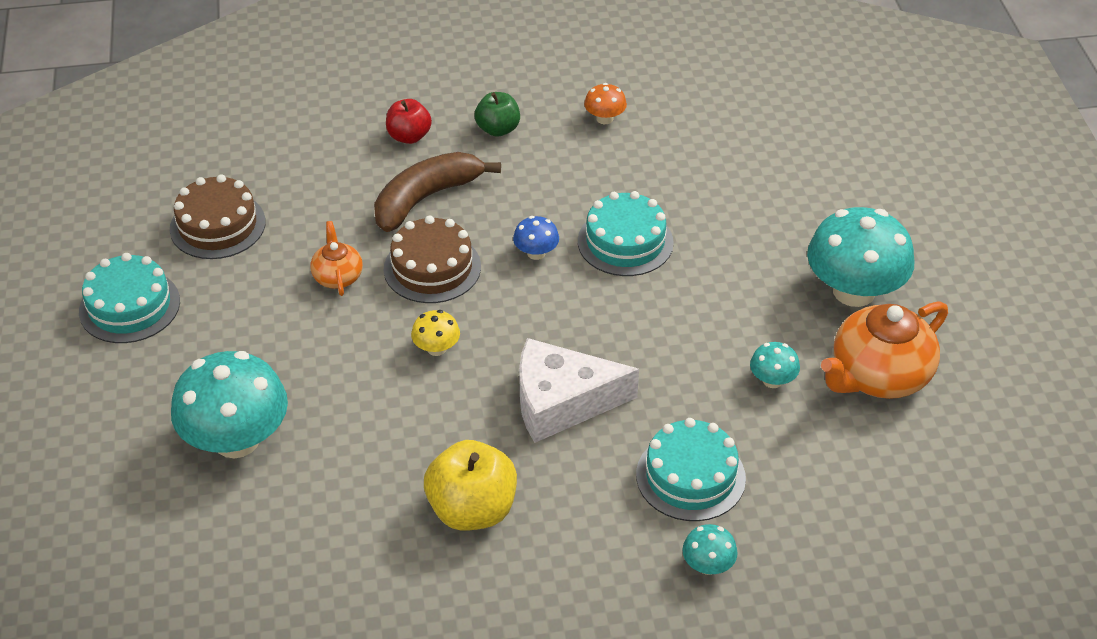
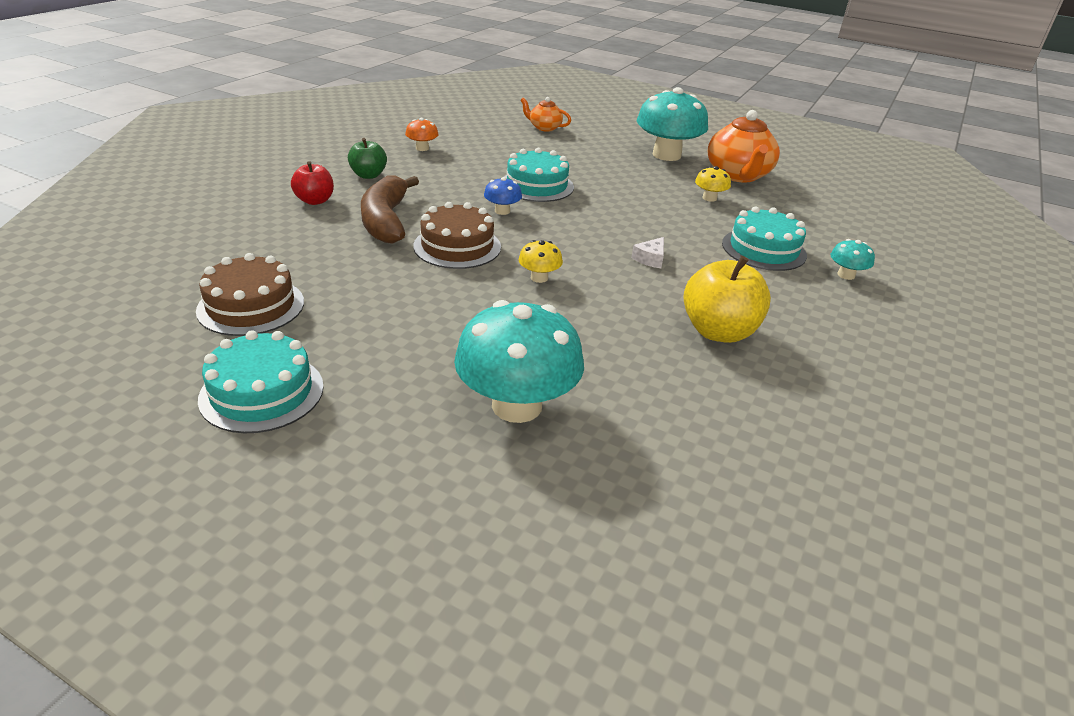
camera: 55 degrees left, 10 degrees down
(337, 276) = (404, 282): orange teapot -> orange teapot (544, 128)
(562, 402) = (650, 259): white cheese -> white cheese, size x0.40
(772, 380) = (709, 198): turquoise mushroom -> yellow mushroom

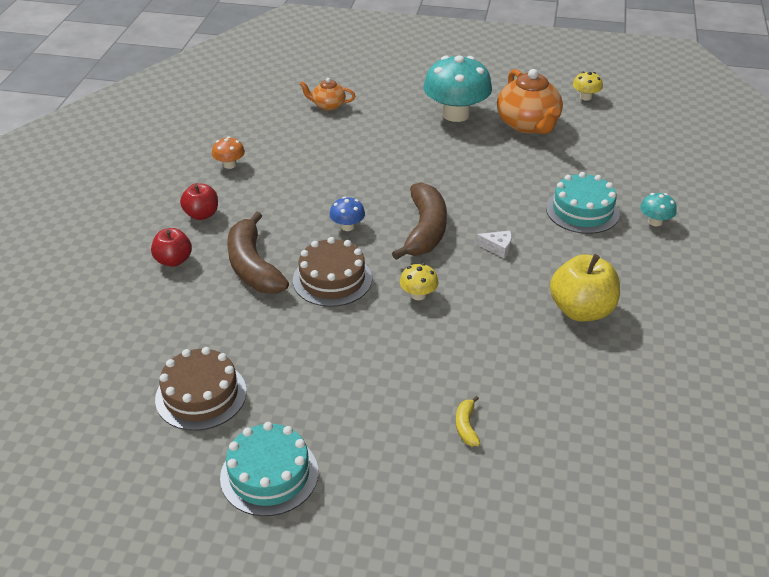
camera: 15 degrees left, 5 degrees up
(368, 175) = (201, 214): green apple -> red apple
(517, 405) = (466, 426): turquoise mushroom -> yellow banana
(537, 185) = (361, 186): turquoise cake -> none
(580, 230) = (425, 230): none -> brown banana
(650, 259) = (497, 247): white cheese -> white cheese turned 90 degrees counterclockwise
(709, 198) = (515, 161): yellow mushroom -> yellow mushroom (585, 97)

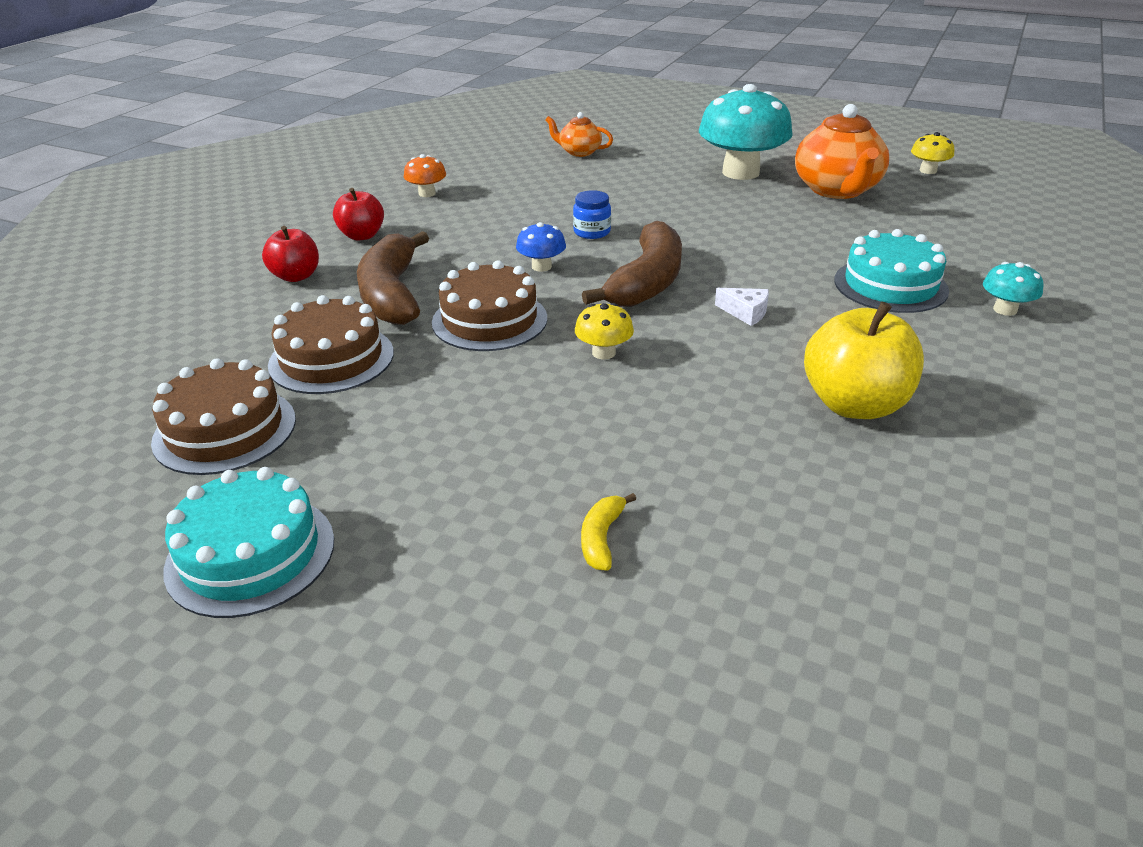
camera: 15 degrees right, 5 degrees down
(240, 328) = (331, 358): none -> brown cake
(370, 188) = (592, 232): none -> blue jar

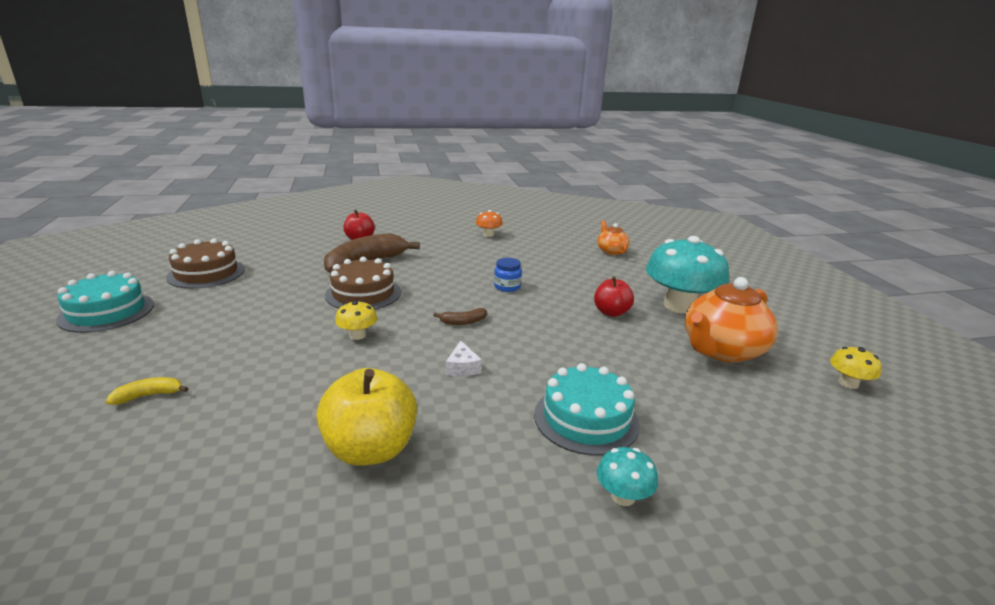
camera: 50 degrees right, 10 degrees down
(331, 358) = (287, 272): brown cake -> none
(362, 235) = (419, 237): red apple -> red apple (611, 312)
(541, 266) = (442, 287): blue mushroom -> none
(647, 282) = (463, 322): brown banana -> brown banana, size x0.43

